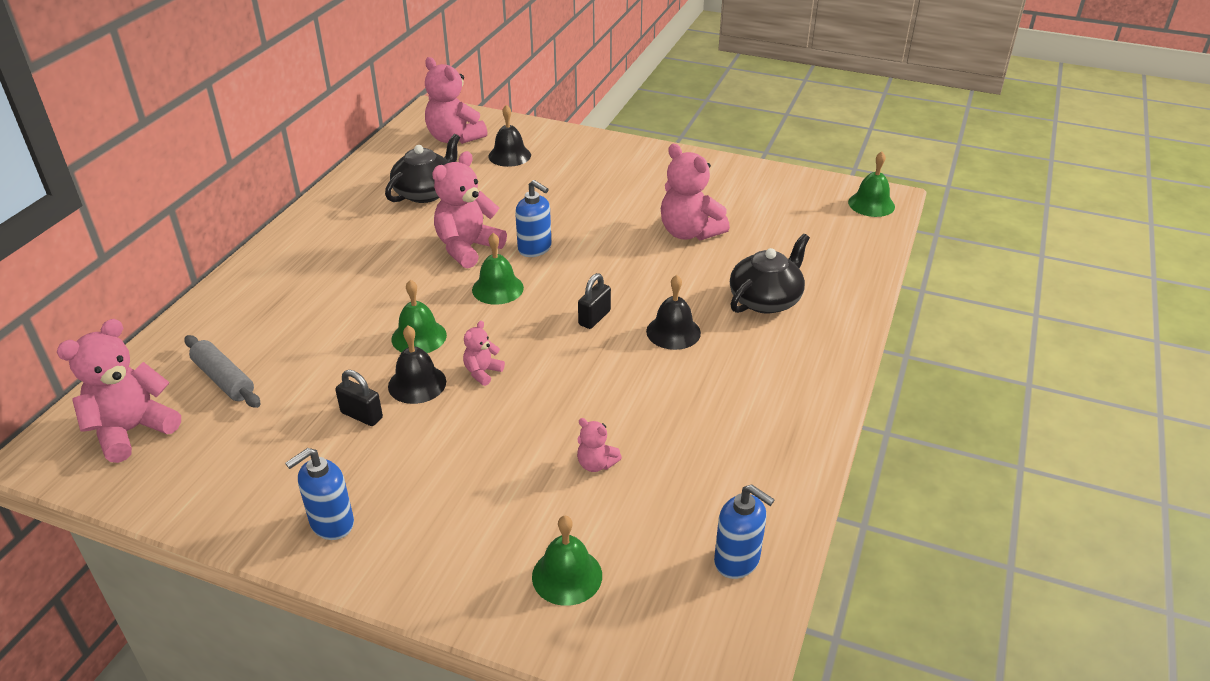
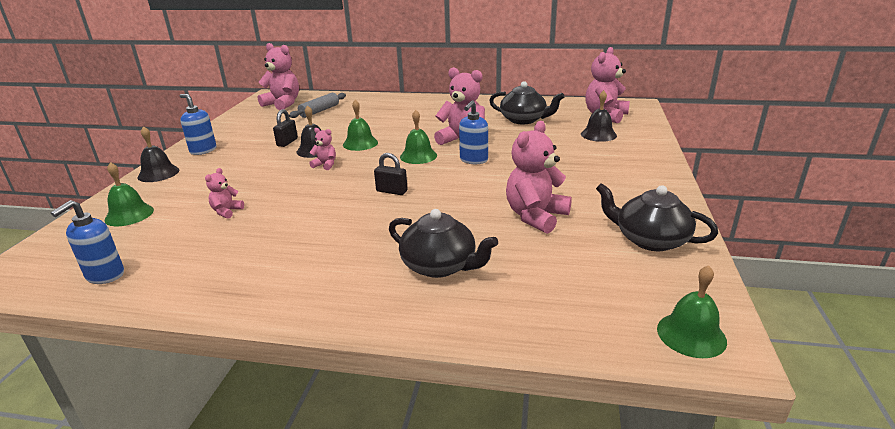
camera: 80 degrees right, 10 degrees down
(673, 332) = (379, 224): black bell -> black bell (158, 173)
(747, 186) = (650, 239): none -> black teapot

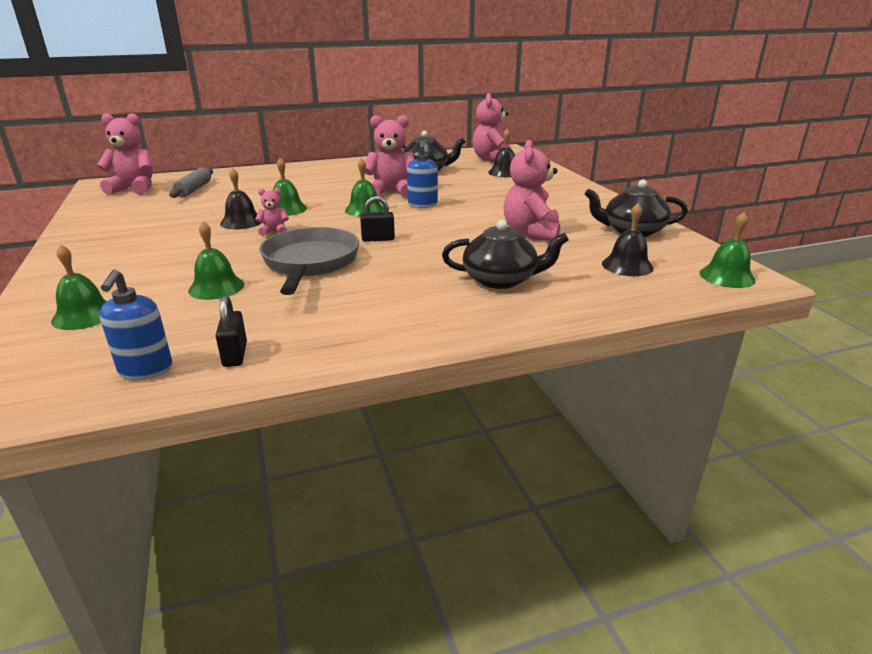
camera: 30 degrees left, 0 degrees up
(158, 173) = (61, 273): black bell -> black bell (627, 265)
(203, 150) = (91, 243): blue soap dispenser -> none
(226, 211) = (216, 287): pink teddy bear -> green bell
(287, 142) = (196, 220): black padlock -> black padlock (235, 355)
(313, 204) = (310, 263): none -> grey pan

